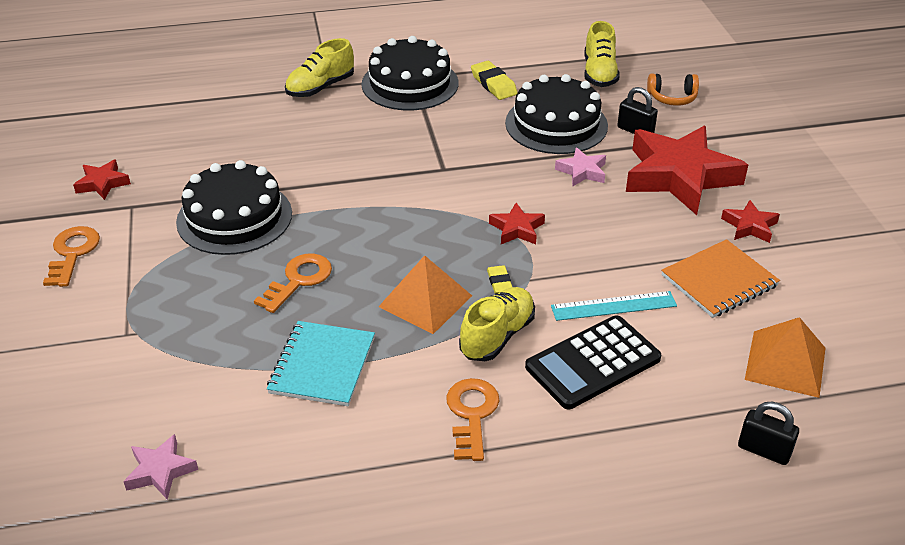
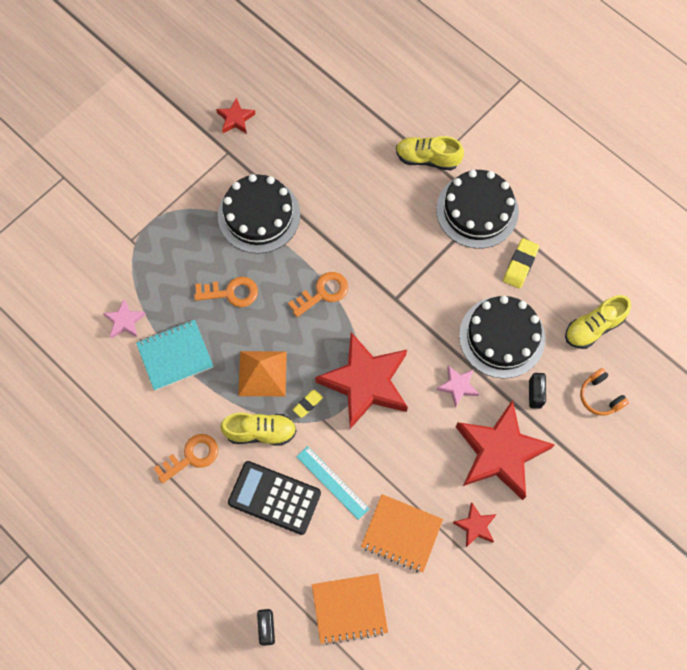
camera: 55 degrees right, 30 degrees up
(72, 253) = (169, 158): orange key -> orange key (323, 293)
(160, 471) = (57, 334): pink star -> pink star (125, 321)
(517, 229) = (365, 382): red star -> red star, size x2.26
(785, 363) = (349, 608): orange pyramid -> orange notebook

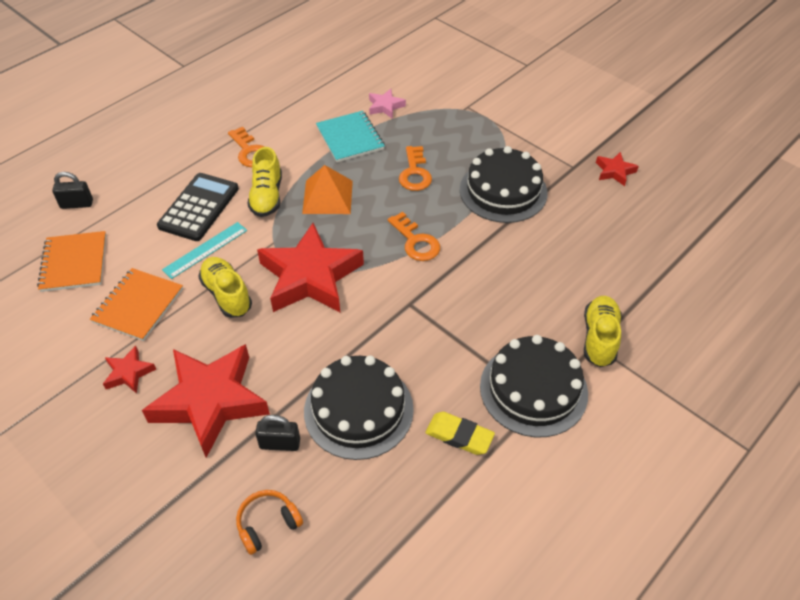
camera: 90 degrees right, 20 degrees down
(307, 404) = (291, 230): yellow eraser -> none
(458, 386) = (298, 361): pink star -> none
(593, 327) = (368, 523): yellow shoe -> yellow shoe (227, 295)

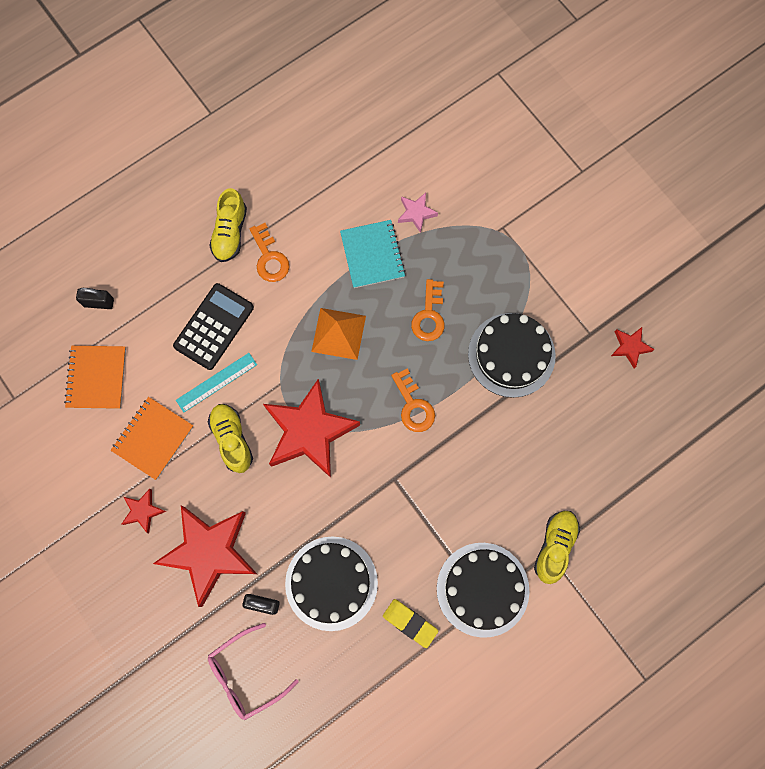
camera: 10 degrees right, 25 degrees up
(267, 196) = (280, 323): yellow shoe -> yellow shoe (230, 233)
(268, 524) = (246, 675): orange headphones -> pink glasses

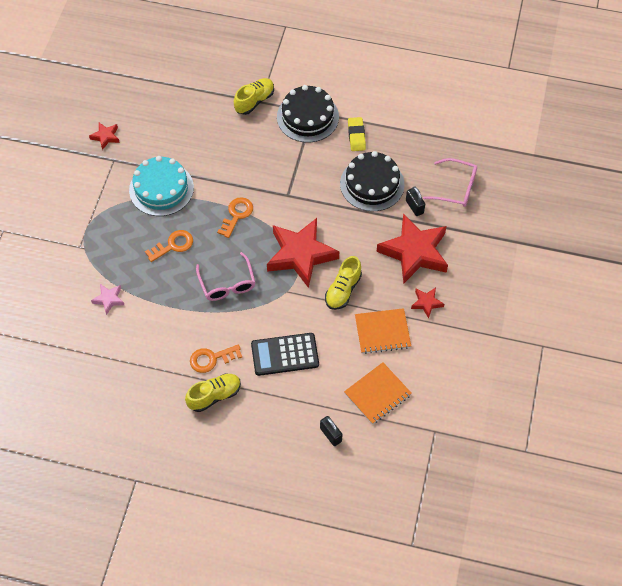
camera: 130 degrees left, 15 degrees down
(216, 382) = (317, 325): turquoise ruler -> none
(269, 258) = (211, 359): orange key -> orange key turned 135 degrees counterclockwise
(338, 333) = (227, 284): orange pyramid -> pink glasses
(372, 255) = (159, 303): turquoise notebook -> none
(511, 355) = (161, 189): black cake -> turquoise cake
(554, 546) = (254, 101): yellow shoe -> yellow shoe turned 150 degrees clockwise

